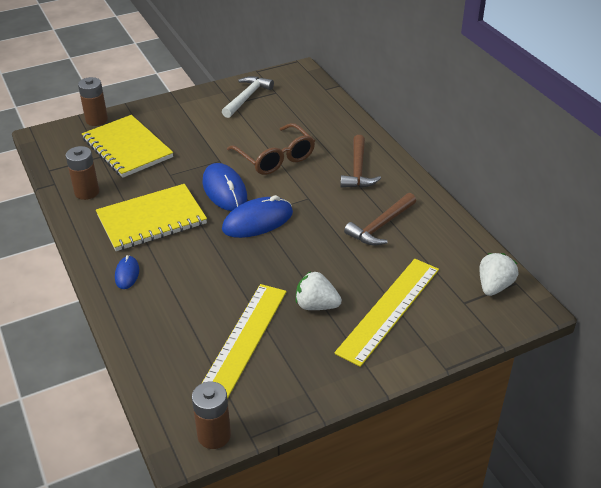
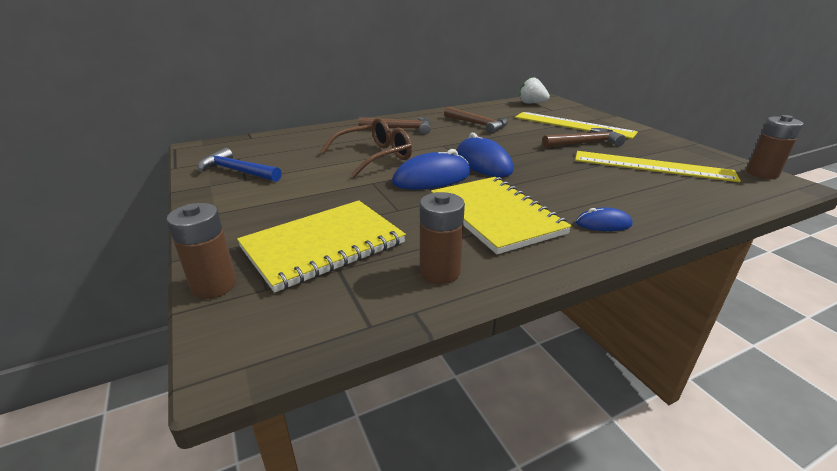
camera: 90 degrees left, 10 degrees down
(247, 97) = (237, 171): white hammer -> blue hammer
(316, 305) = (585, 143): white strawberry -> brown hammer

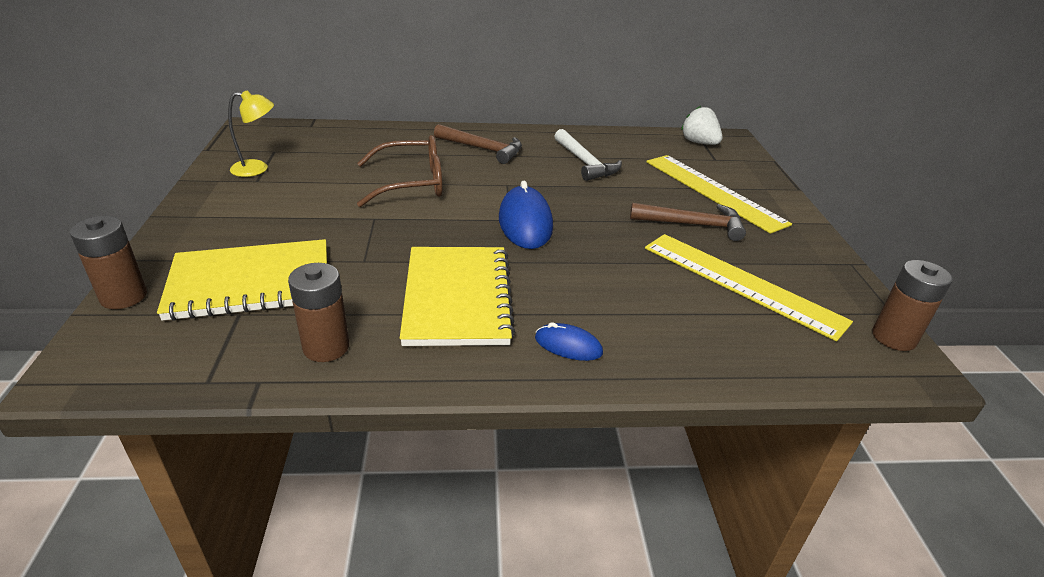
camera: 20 degrees right, 5 degrees up
(237, 171) = (257, 169): blue hammer -> yellow lamp
(432, 178) = (443, 229): blue mouse -> none
(478, 124) = (585, 163): brown hammer -> white hammer

